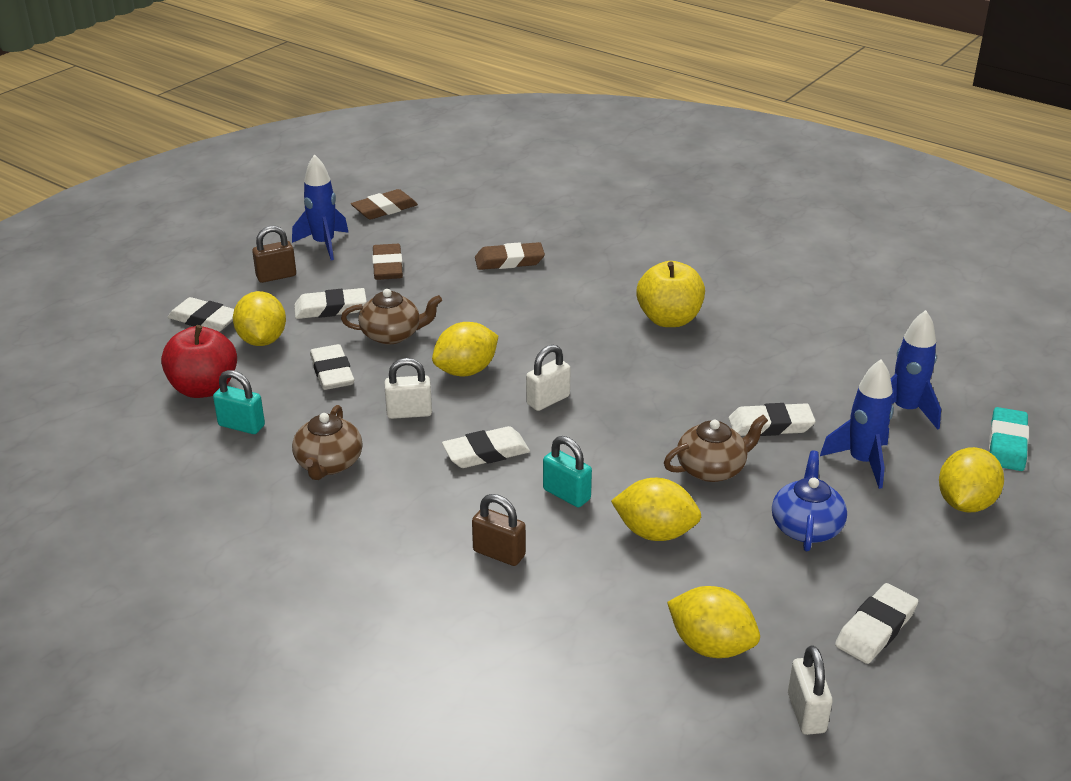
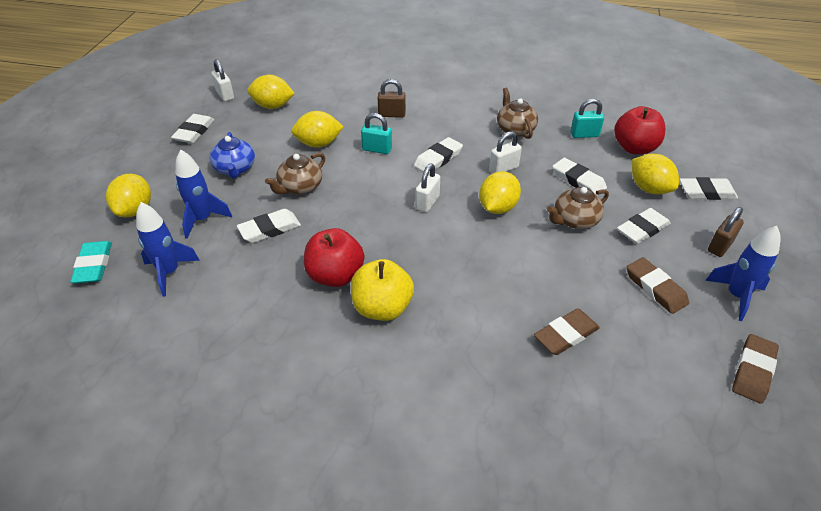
camera: 155 degrees right, 10 degrees up
(706, 357) = (335, 275): none -> red apple

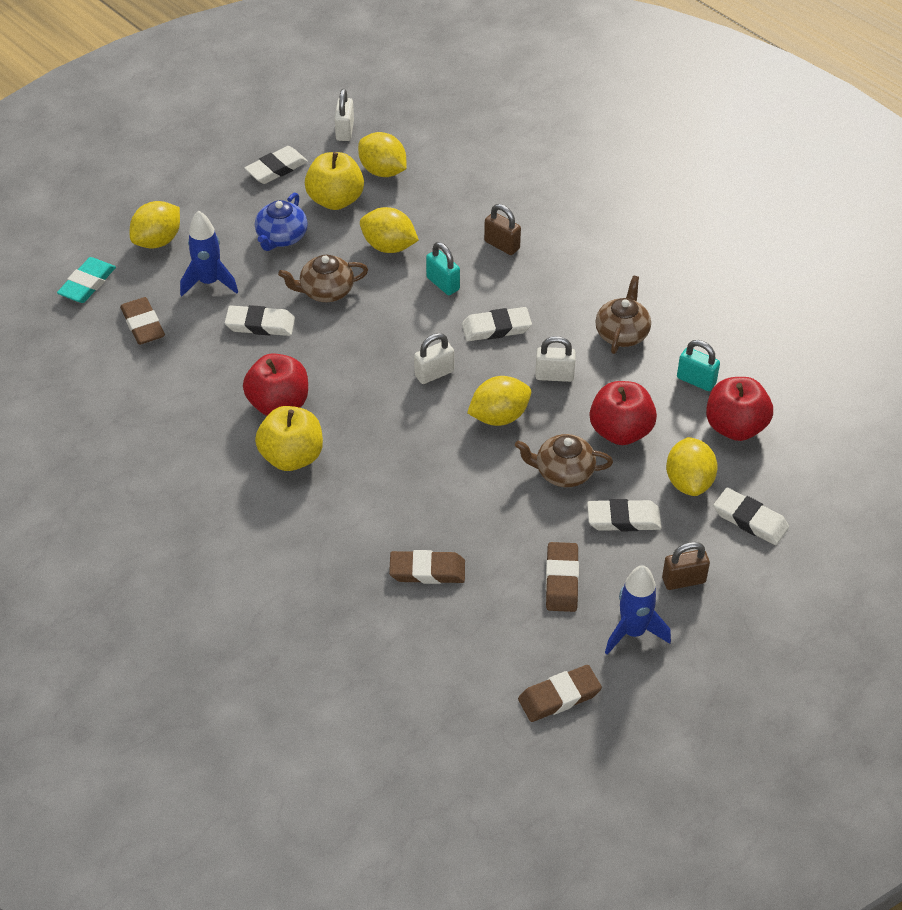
camera: 35 degrees right, 5 degrees up
(169, 272) = (143, 324): blue rocket -> brown eraser
(255, 133) = (335, 200): none -> yellow apple
(578, 180) = (620, 431): white eraser -> red apple

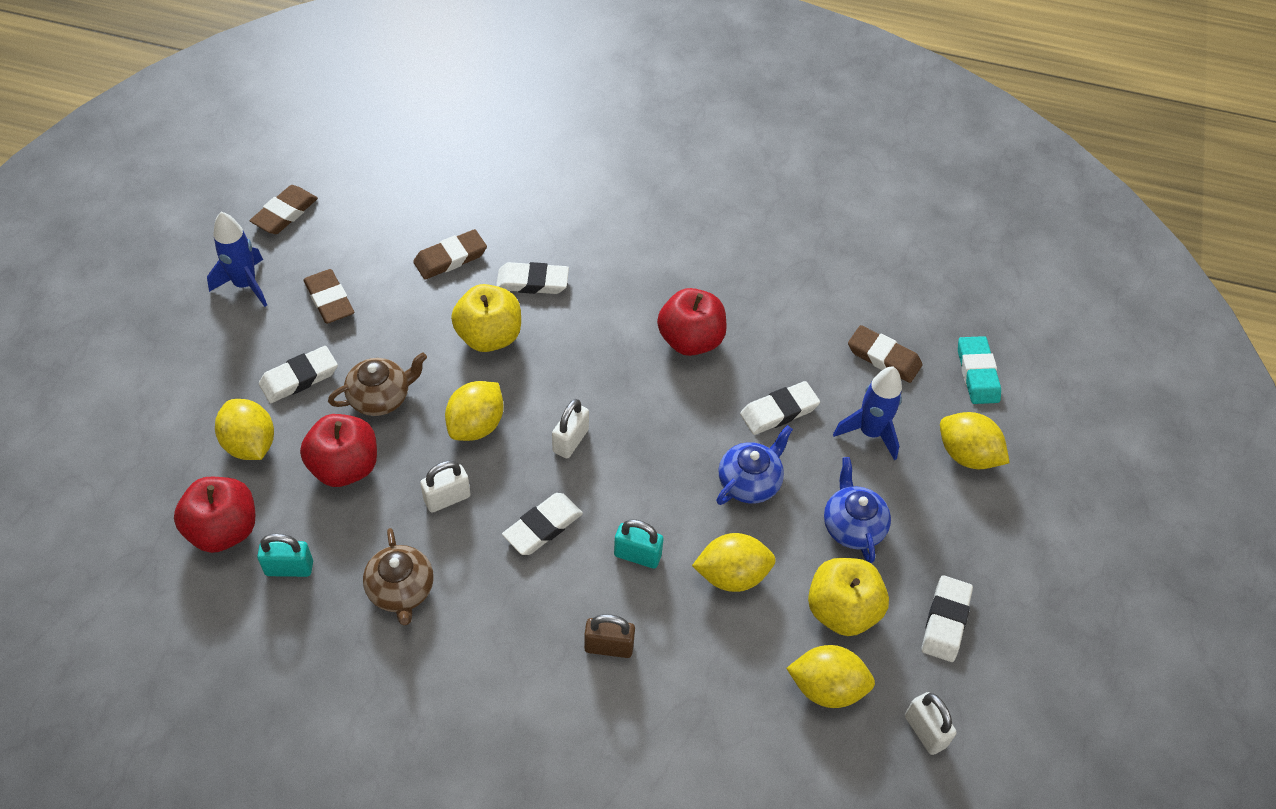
camera: 145 degrees right, 5 degrees up
(158, 241) = (967, 455): yellow lemon -> yellow lemon turned 60 degrees counterclockwise
(292, 457) = (637, 299): yellow apple -> yellow apple (489, 336)
(326, 291) = (750, 482): brown teapot -> blue teapot
(683, 580) = (217, 347): brown padlock -> none
(750, 520) = (173, 432): white eraser -> white eraser (532, 282)

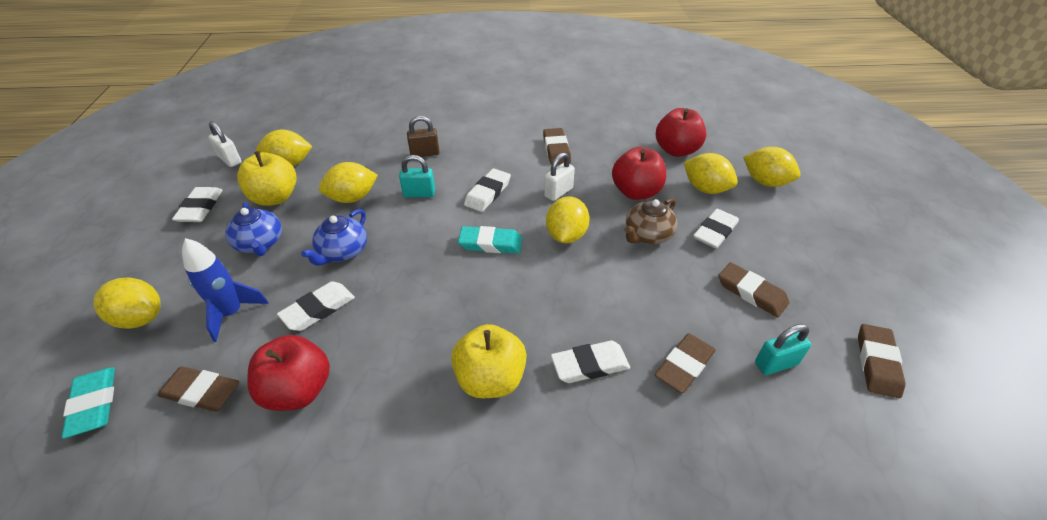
camera: 165 degrees right, 10 degrees down
(162, 431) = (765, 182): none -> yellow lemon
(245, 285) = (828, 285): blue rocket -> none
(289, 568) = (625, 144): turquoise padlock -> turquoise padlock (775, 364)
(401, 590) = (556, 149): brown teapot -> brown eraser
(489, 336) = (597, 301): yellow apple -> yellow apple (490, 379)
(570, 441) = (490, 243): white padlock -> turquoise eraser
(690, 340) = (411, 351): red apple -> red apple (298, 390)

